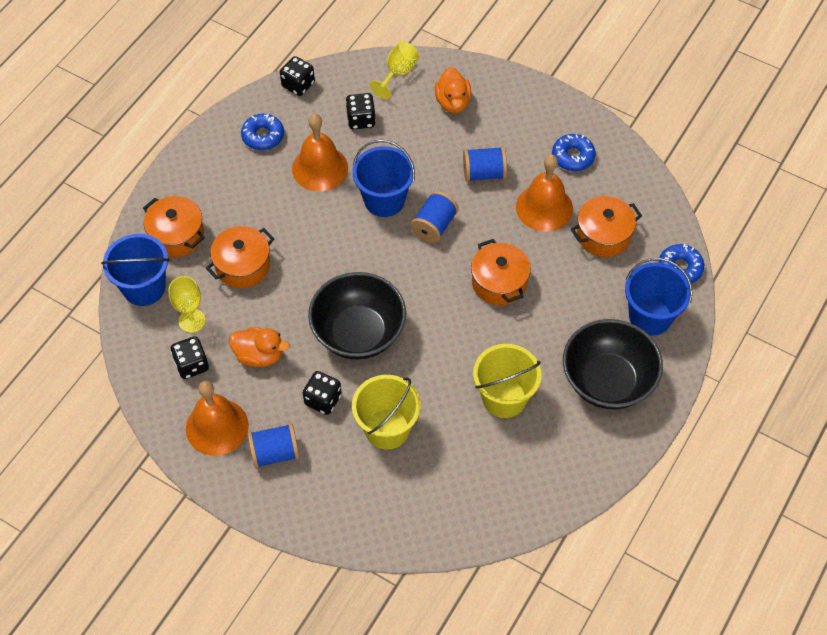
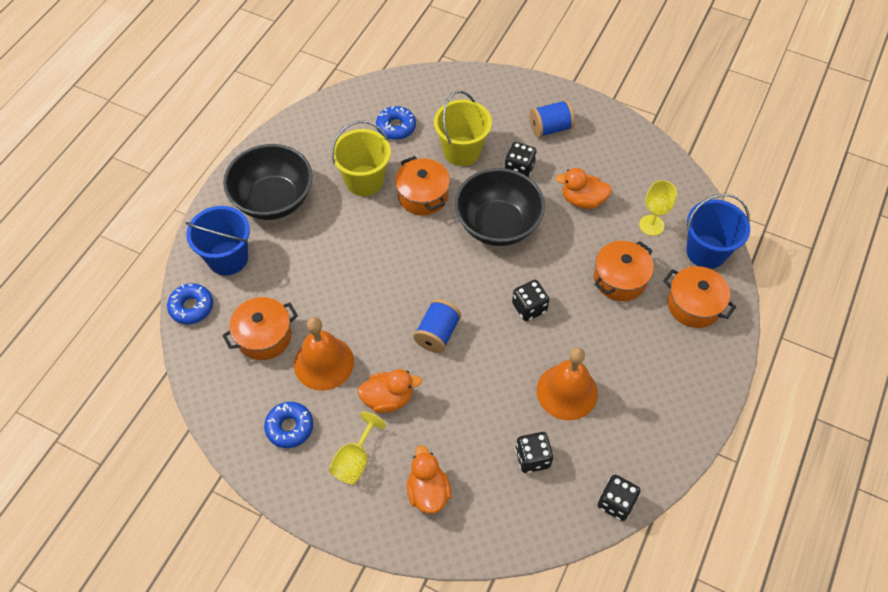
camera: 175 degrees right, 0 degrees up
(191, 365) = (639, 188): black dice -> black dice (529, 307)
(217, 427) = (602, 143): orange bell -> none
(263, 136) = (639, 427): blue donut -> blue donut (396, 127)
(384, 200) = (492, 359): blue bucket -> none
(398, 73) = (498, 530): yellow goblet -> yellow goblet (355, 460)
(484, 173) = (388, 399): blue spool -> orange duck
(499, 282) = (370, 280): orange pot -> orange pot (423, 195)

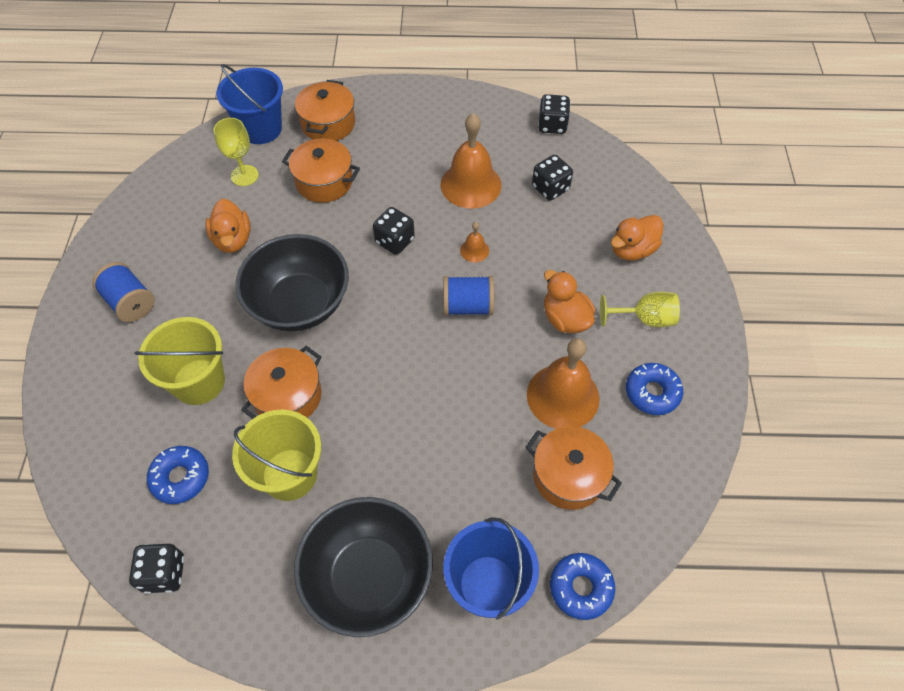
camera: 115 degrees left, 0 degrees up
(490, 362) = (474, 250): none -> orange bell
(519, 169) = (208, 312): black dice -> black dice (164, 573)

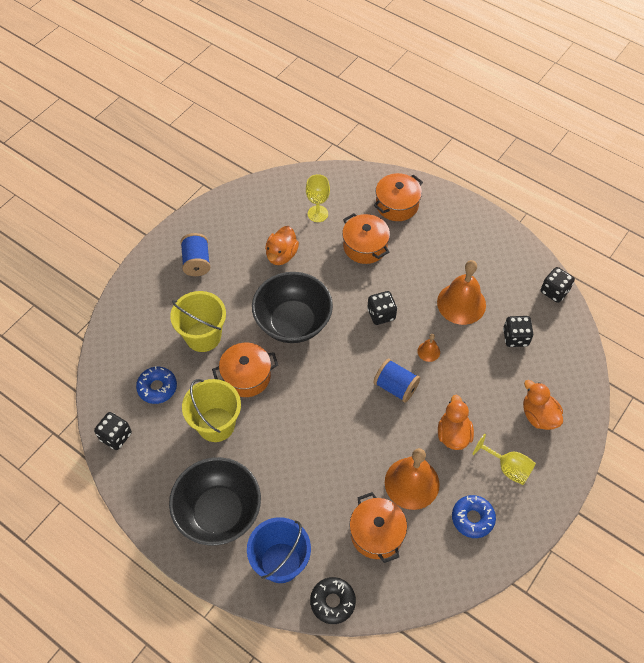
camera: 35 degrees right, 0 degrees up
(261, 129) = (350, 185): blue bucket -> none
(580, 588) = (332, 602): blue donut -> black donut
(632, 250) = (538, 416): orange duck -> orange duck turned 60 degrees clockwise

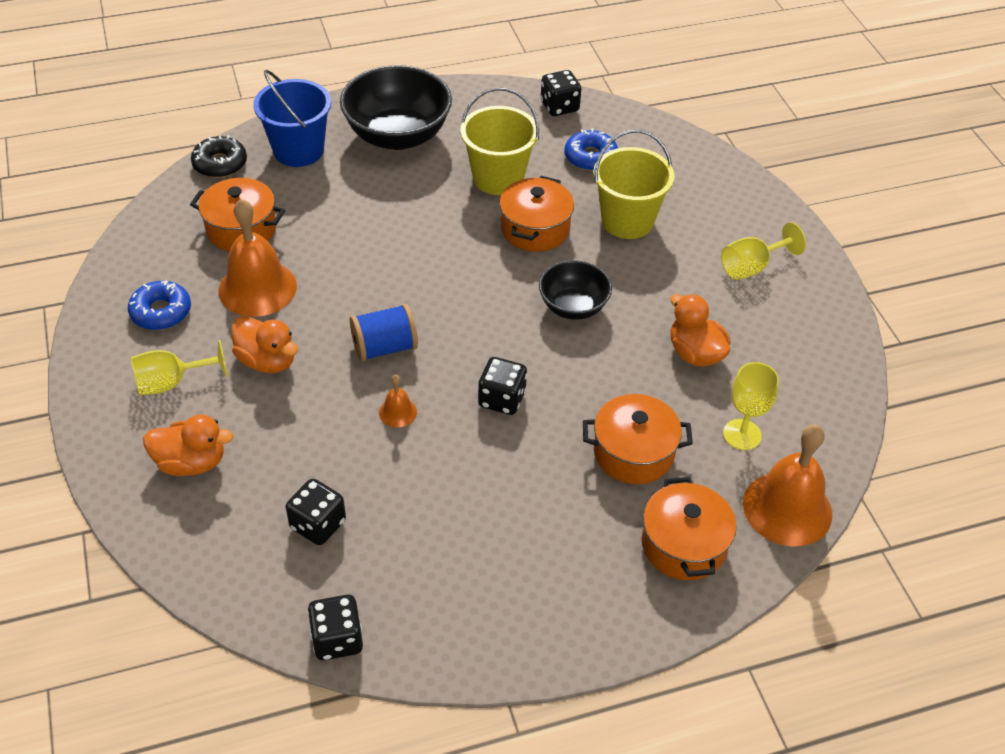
camera: 125 degrees right, 10 degrees down
(197, 262) = (751, 267): blue spool -> yellow goblet
(293, 322) = (573, 307): black bowl -> black bowl, size x0.58
(461, 303) = (433, 500): orange bell -> orange bell (787, 508)

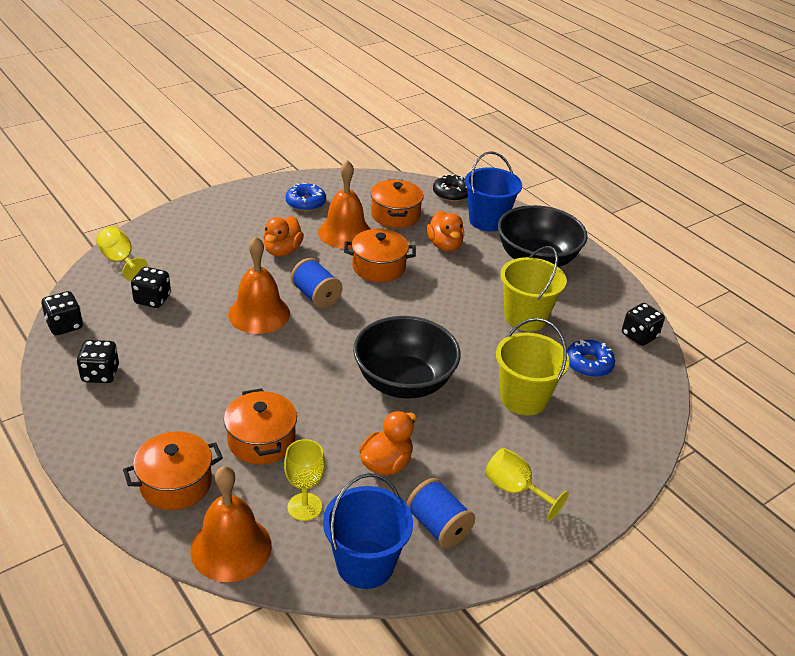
camera: 70 degrees right, 10 degrees down
(171, 383) = (249, 220): yellow goblet -> yellow goblet (120, 261)
(191, 463) = (188, 241): orange duck -> orange duck (444, 245)
(398, 412) = (259, 313): orange bell -> orange bell, size x2.21
(502, 399) = (290, 360): black dice -> black dice (100, 374)
(535, 229) = (480, 347): orange pot -> orange pot (378, 267)
(573, 307) = (404, 382): black bowl -> black bowl, size x1.71
(788, 336) = (438, 526): none -> blue spool
(825, 403) = (365, 564): none -> blue bucket

